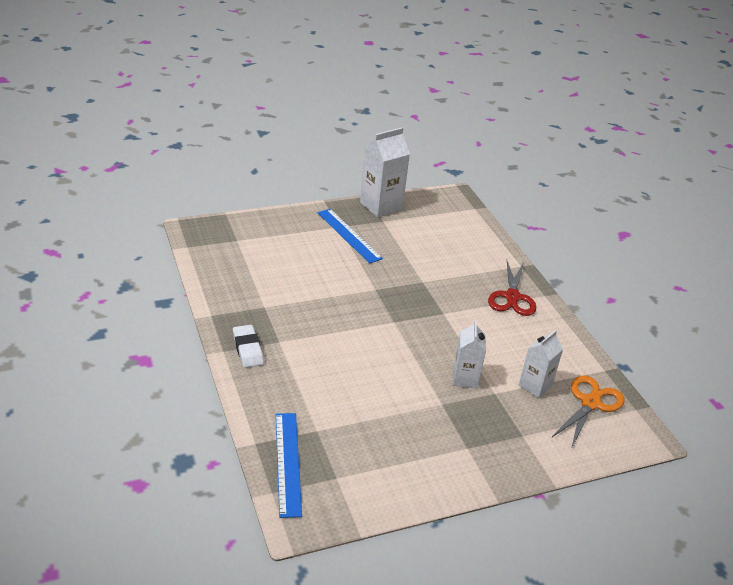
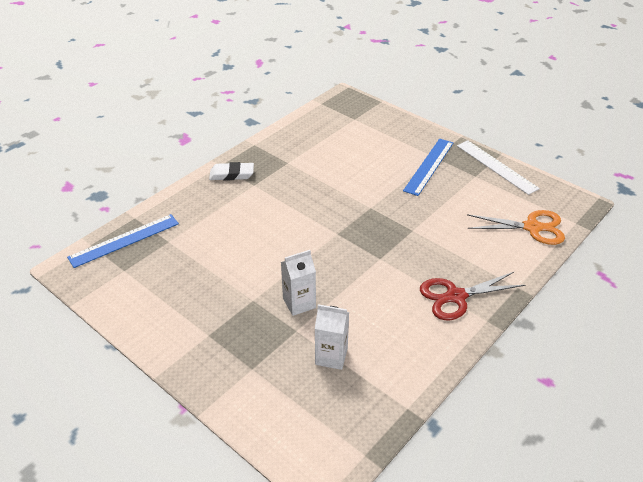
camera: 65 degrees right, 5 degrees up
(248, 349) = (232, 174): white eraser -> white eraser turned 45 degrees clockwise
(381, 206) = (496, 166): white carton -> white ruler
(590, 403) = (341, 410): orange scissors -> orange scissors (532, 227)

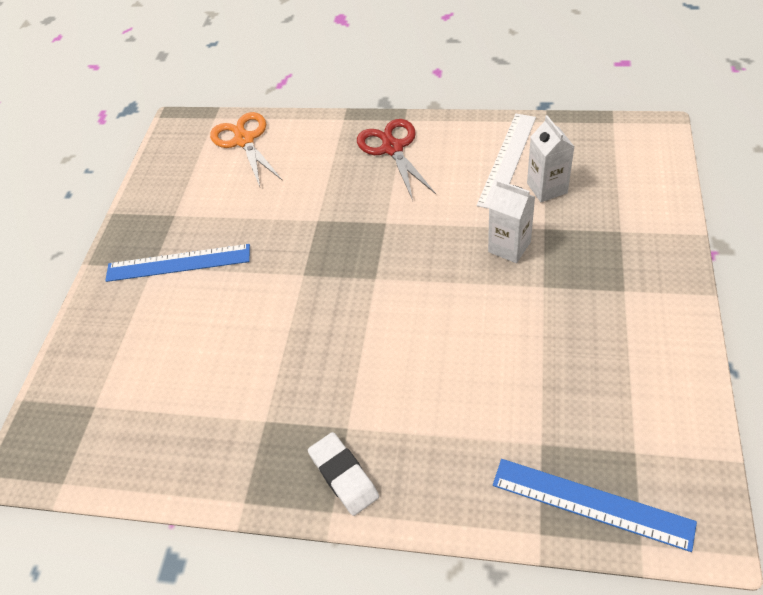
camera: 115 degrees left, 10 degrees up
(455, 297) = (392, 148): red scissors -> red scissors turned 150 degrees counterclockwise
(496, 166) = (143, 206): white ruler -> white ruler (507, 160)

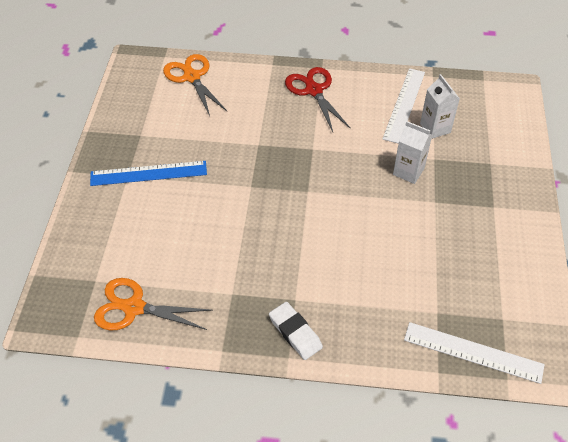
camera: 10 degrees left, 0 degrees up
(137, 442) = (134, 308): none -> orange scissors
(591, 503) = (473, 352): blue ruler -> white ruler

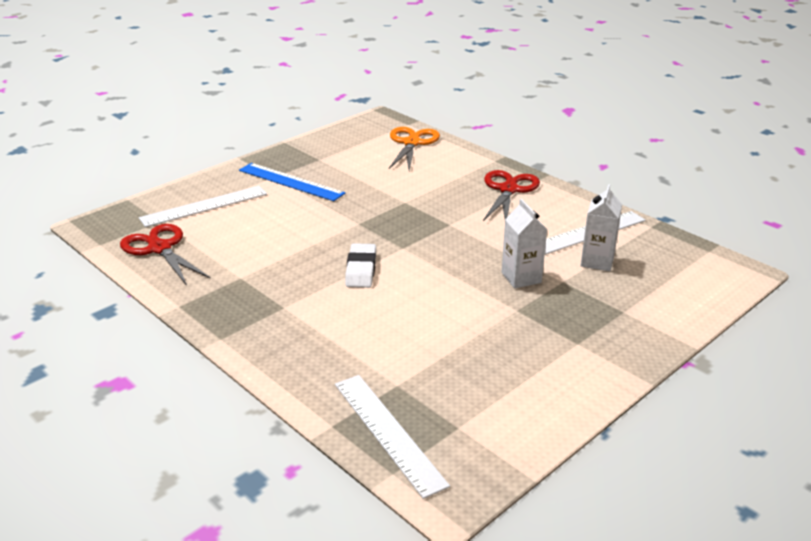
camera: 40 degrees right, 20 degrees down
(111, 241) = (204, 206): none -> white ruler
(134, 308) = (159, 248): orange scissors -> red scissors
(295, 332) = (250, 327): white eraser -> white eraser (361, 270)

